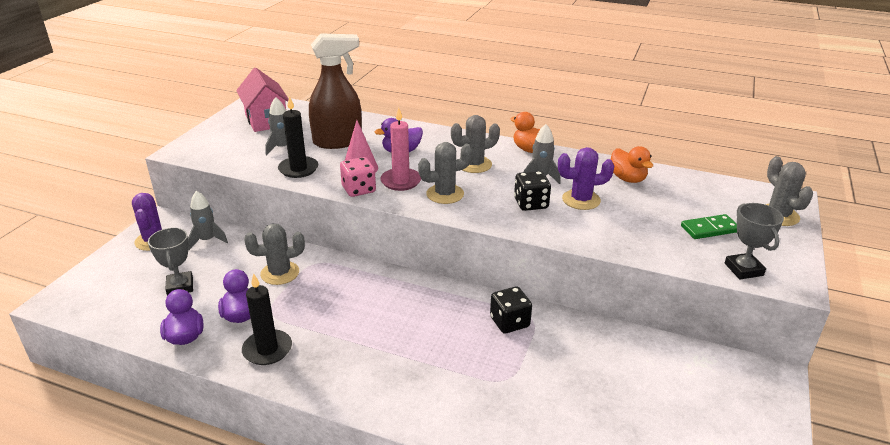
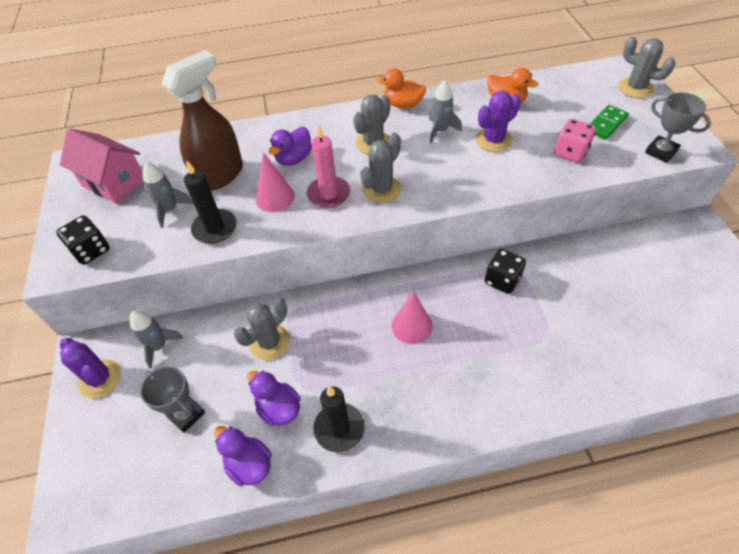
camera: 30 degrees left, 20 degrees up
(359, 189) = (300, 223): pink dice -> pink dice (570, 152)
(396, 315) = (412, 326): none -> pink cone
(531, 204) = (460, 164): black dice -> black dice (91, 250)

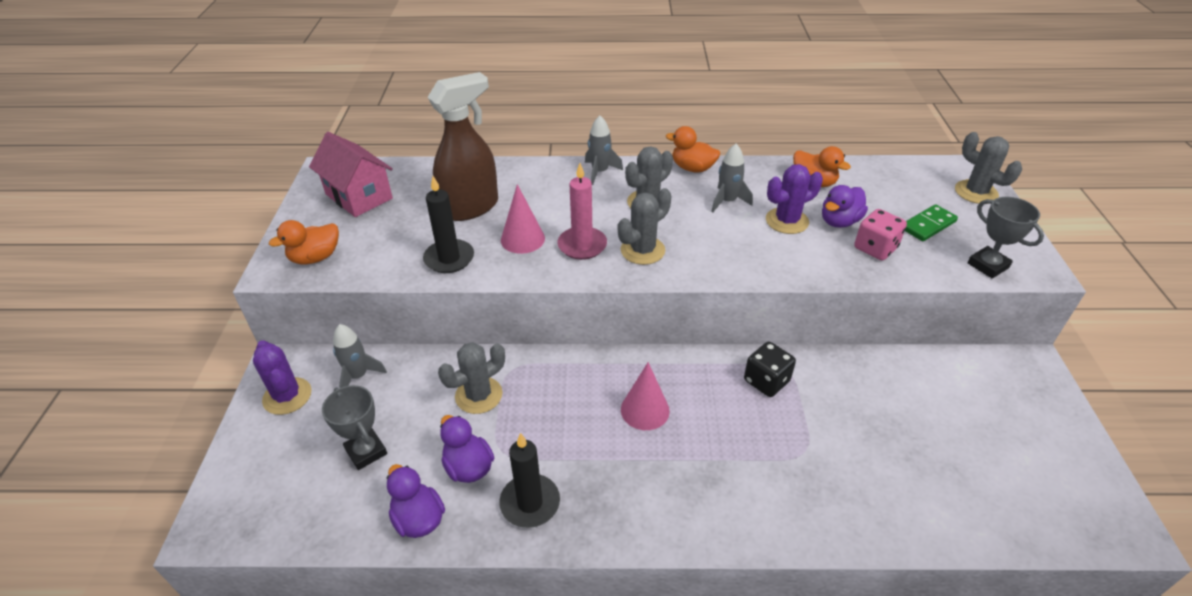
camera: 10 degrees right, 10 degrees down
(91, 250) = (315, 258): black dice -> orange duck
(170, 210) = (408, 232): grey rocket -> grey rocket (600, 172)
(294, 159) = (555, 204): purple duck -> purple duck (839, 221)

